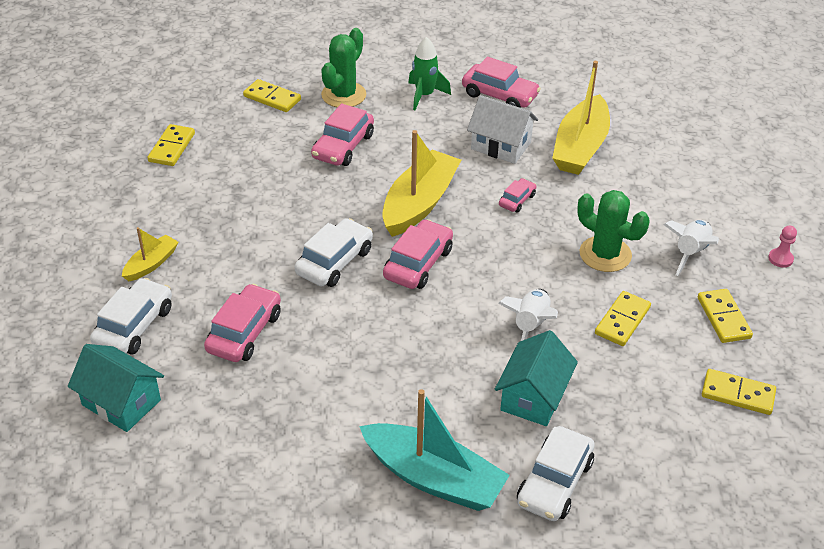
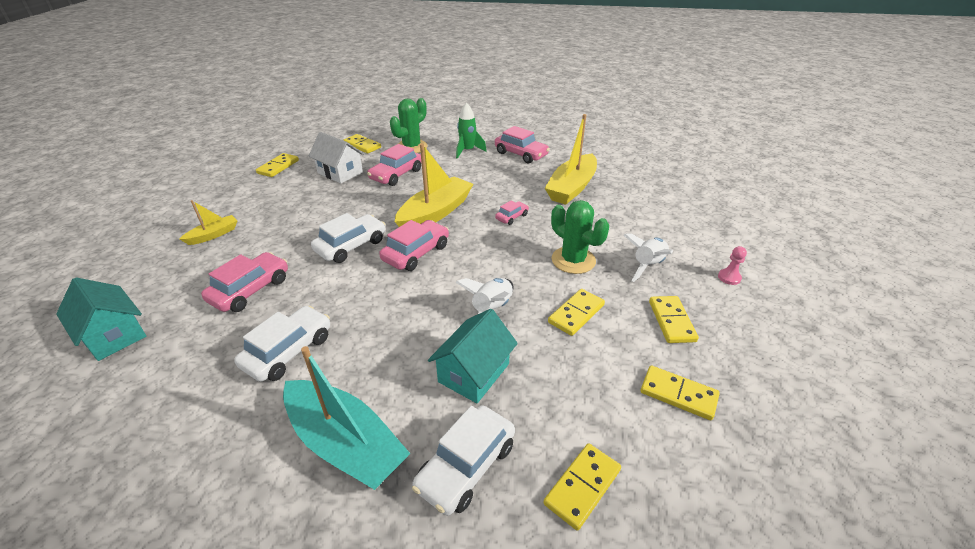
camera: 10 degrees right, 5 degrees down
(134, 326) = (169, 276): white car -> white car (288, 351)
(501, 146) = (511, 182): white house -> white house (340, 173)
(662, 485) = (582, 486): none -> yellow domino

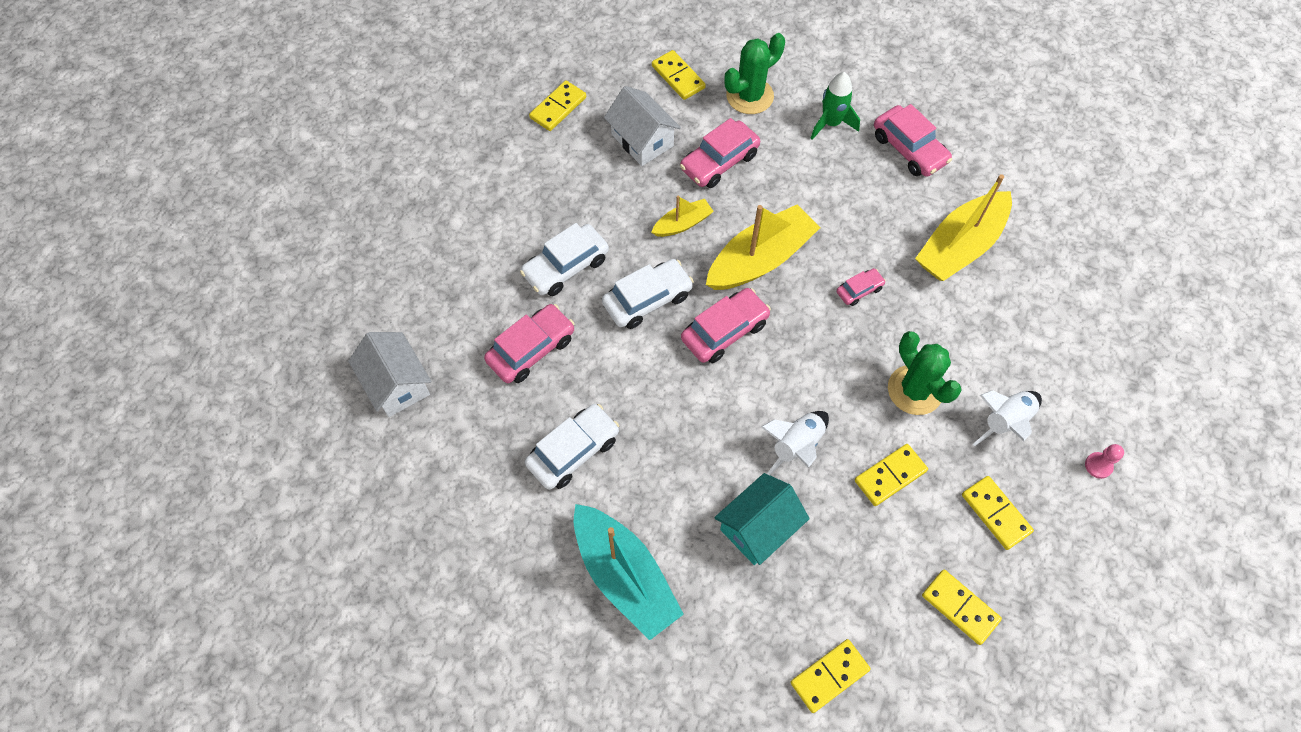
camera: 15 degrees right, 25 degrees up
(113, 335) = (397, 384): turquoise house -> white house
(213, 235) = (483, 240): yellow boat -> yellow boat (682, 224)
(466, 466) = (730, 628): white car -> white car (566, 267)
(671, 321) = (995, 513): yellow domino -> yellow domino turned 45 degrees counterclockwise

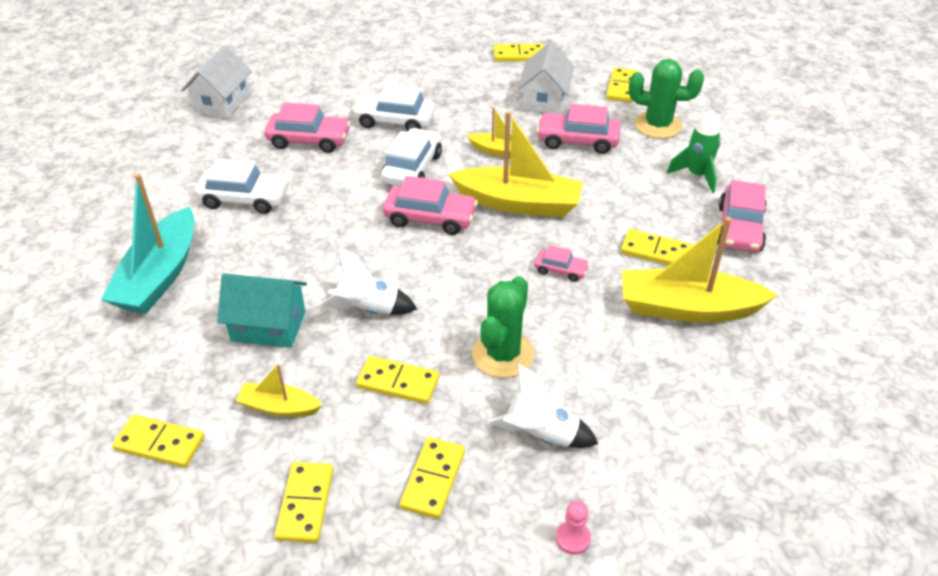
camera: 50 degrees right, 20 degrees down
(647, 299) = (412, 168): white car -> white car turned 90 degrees counterclockwise
(854, 571) = (279, 407): none -> yellow boat
(889, 217) = (655, 251): none -> yellow domino

